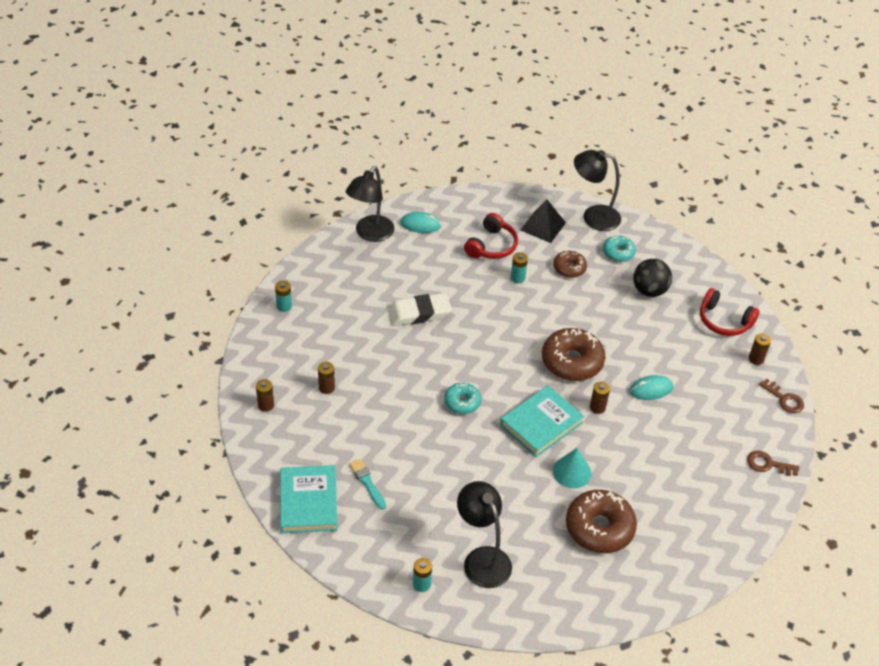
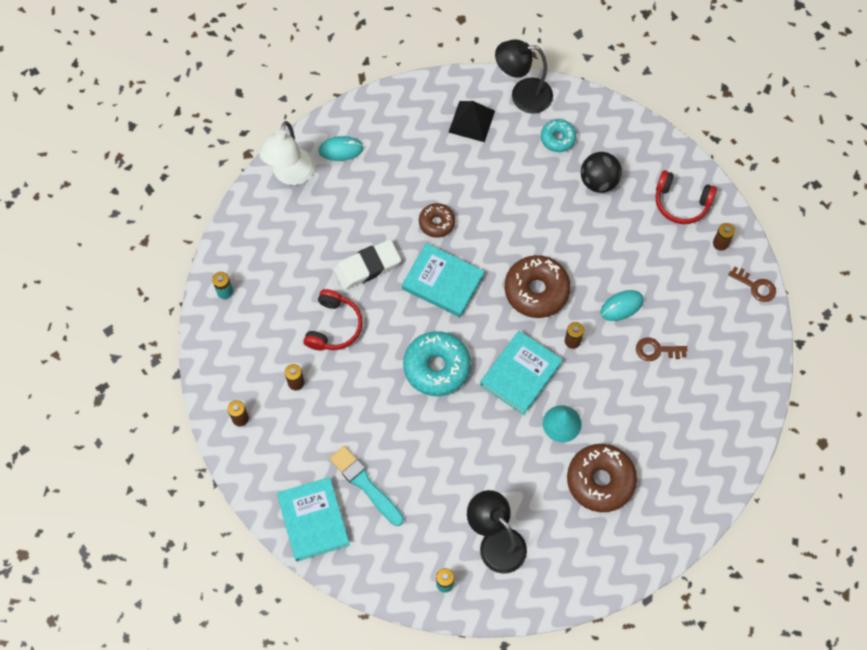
camera: 10 degrees left, 20 degrees up
(367, 483) = (365, 484): turquoise brush -> turquoise brush, size x1.55
(370, 234) = (291, 175): black lamp -> white lamp
(462, 402) = (436, 367): turquoise donut -> turquoise donut, size x1.76
(485, 338) = (443, 282): none -> turquoise book
(491, 246) = (423, 160): red headphones -> red headphones (334, 326)
(517, 278) = (459, 197): turquoise battery -> none
(569, 268) = (510, 171): brown donut -> brown donut (437, 223)
(768, 464) = (750, 368): brown key -> brown key (656, 350)

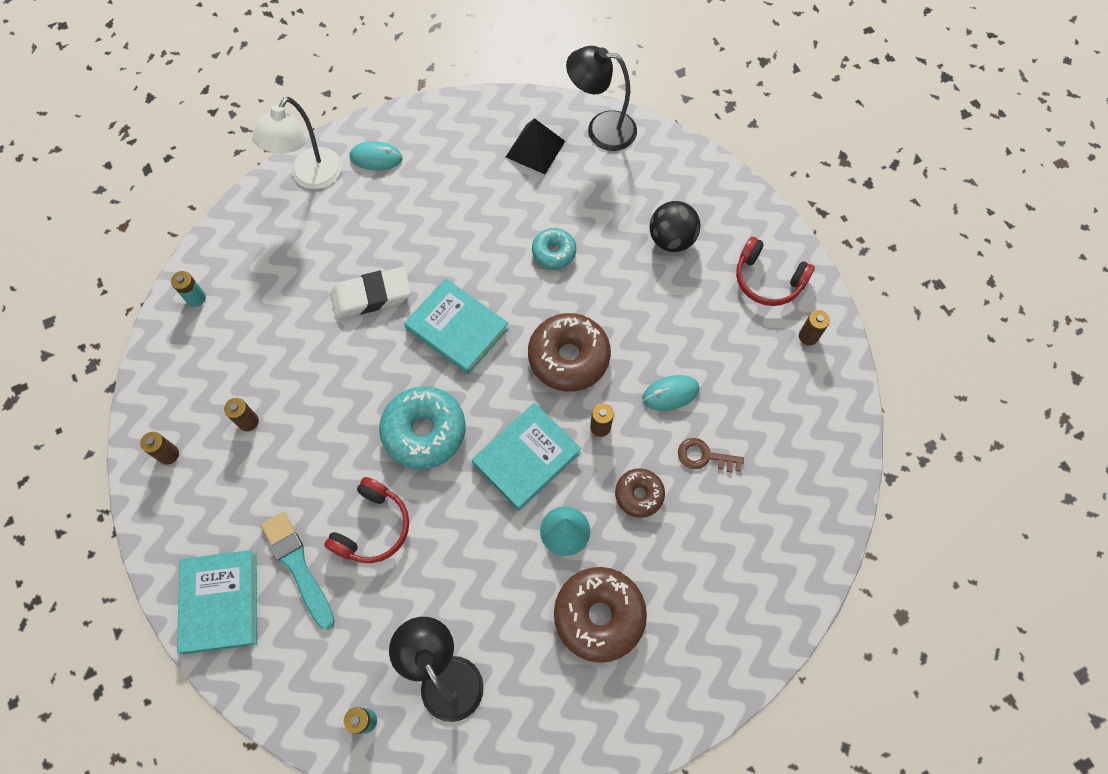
camera: 10 degrees right, 0 degrees up
(334, 326) = (312, 360): red headphones -> red headphones (372, 527)
(437, 223) = (467, 258): brown donut -> brown donut (639, 495)
(558, 138) = (632, 183): turquoise donut -> turquoise donut (554, 252)
(755, 286) = (844, 396): brown key -> none

